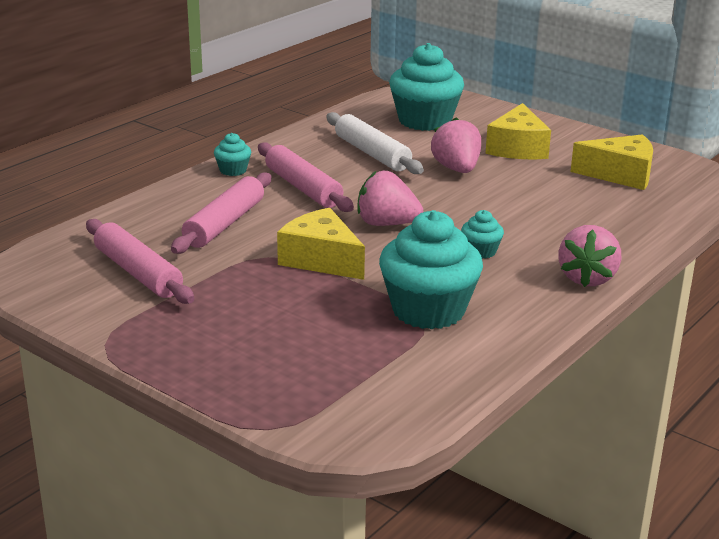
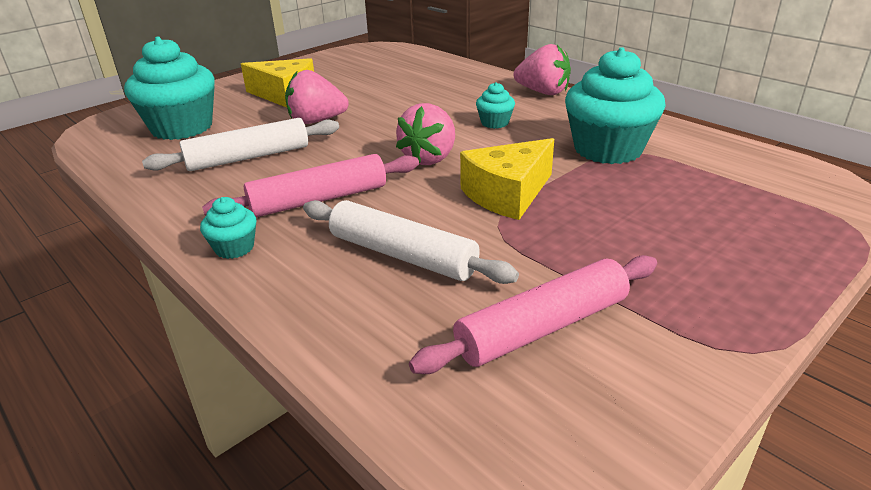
camera: 80 degrees left, 5 degrees up
(224, 224) = (402, 255): pink rolling pin -> white rolling pin
(620, 175) = (364, 68): yellow cheese -> none

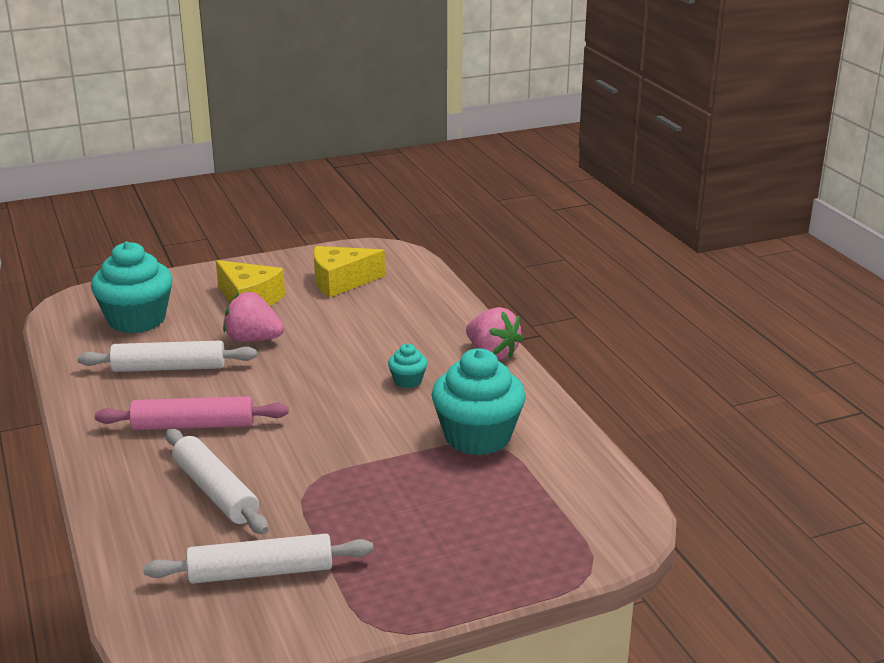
camera: 20 degrees right, 5 degrees down
(234, 248) = (104, 453): turquoise cupcake -> none
(429, 158) = (314, 406): pink strawberry -> none
(507, 194) = (343, 460): yellow cheese -> yellow cheese (341, 282)
(542, 327) = (261, 572): pink rolling pin -> white rolling pin

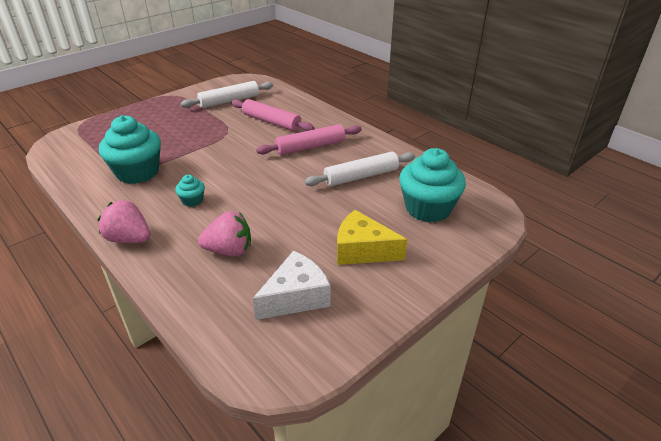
camera: 160 degrees right, 10 degrees up
(215, 491) = (271, 122): white rolling pin -> pink rolling pin
(253, 340) = (325, 210): pink strawberry -> pink strawberry (229, 250)
(341, 282) = (296, 297): yellow cheese -> white cheese

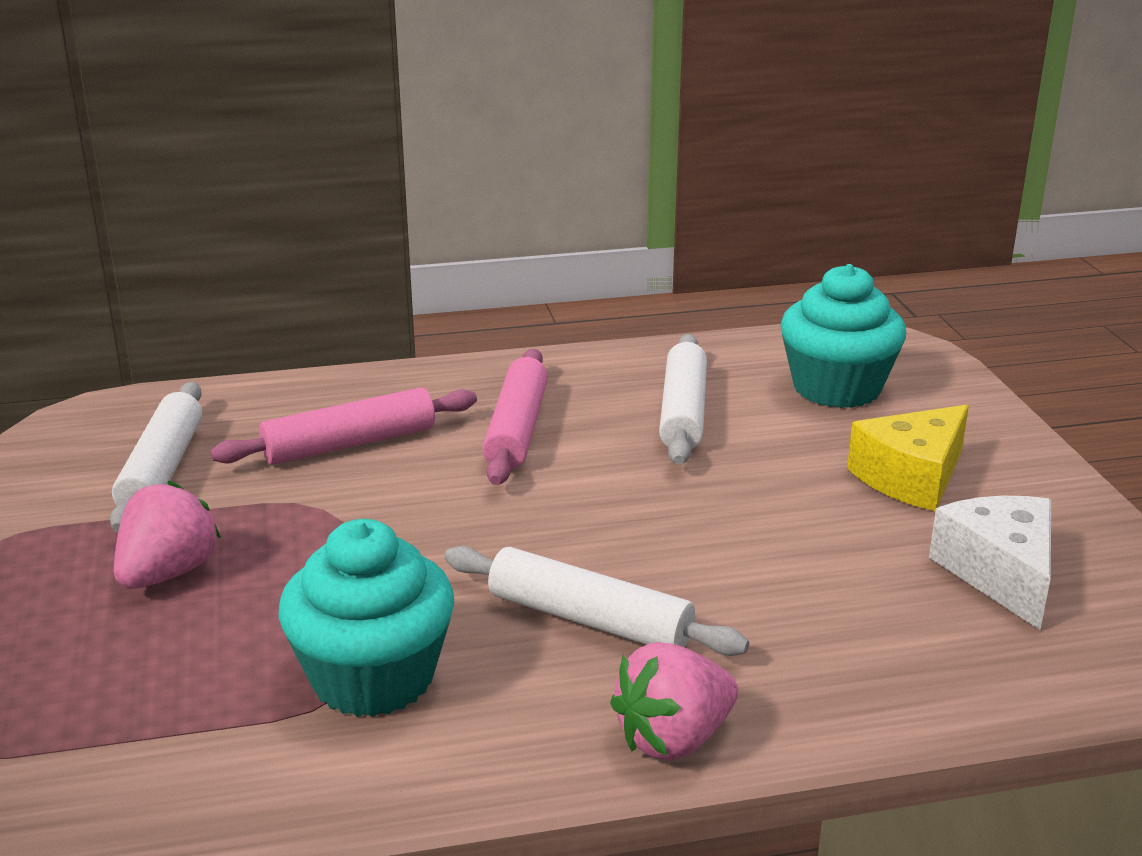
camera: 60 degrees left, 10 degrees down
(192, 200) = (589, 620): turquoise cupcake -> white rolling pin
(229, 250) = (816, 612): pink strawberry -> pink strawberry (168, 573)

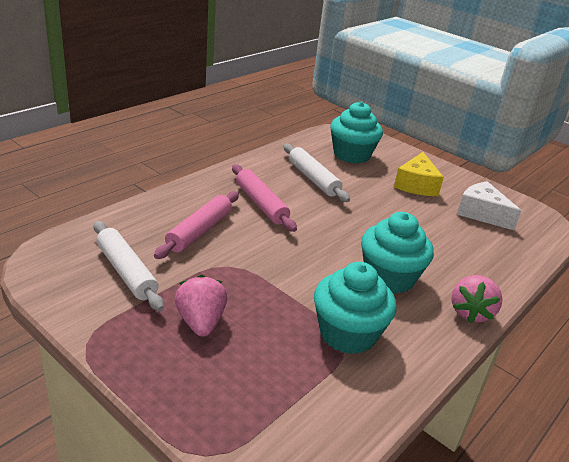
camera: 40 degrees left, 5 degrees up
(589, 620) = (389, 277): white rolling pin -> turquoise cupcake

